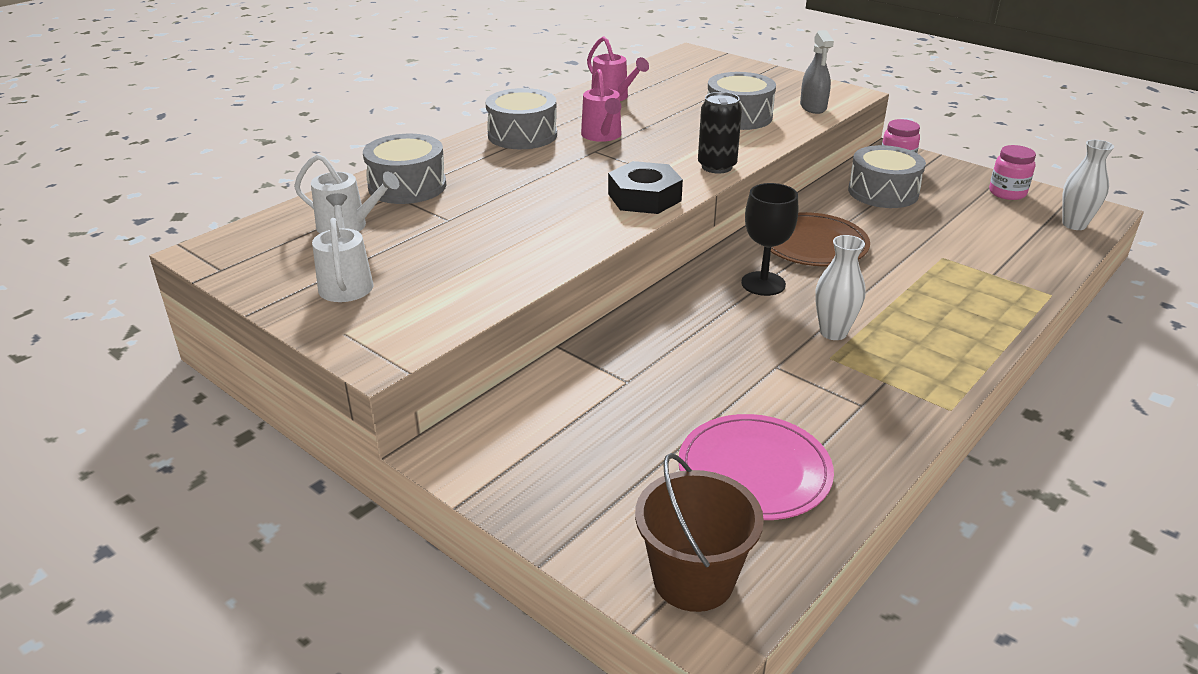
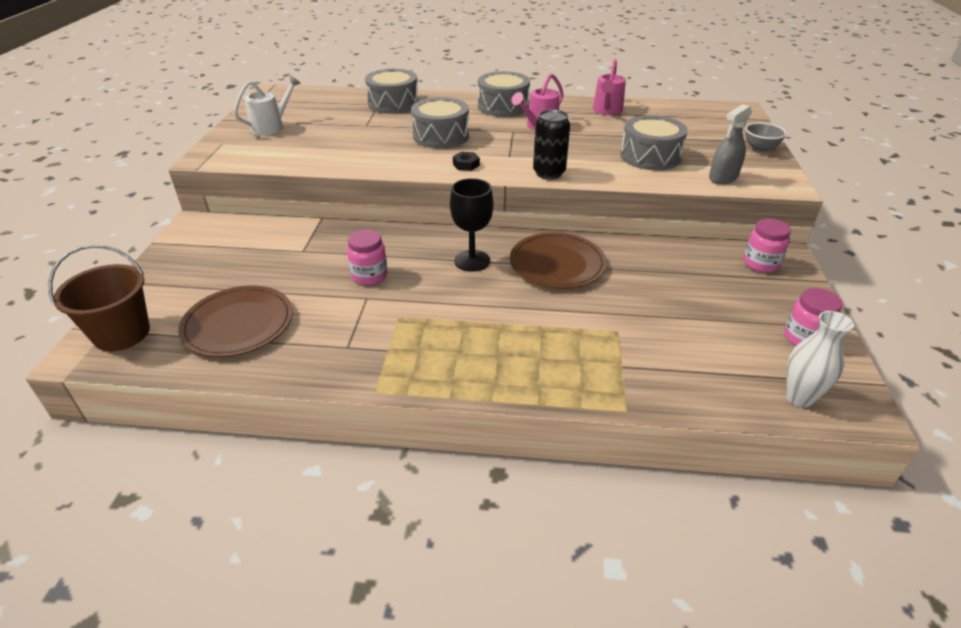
camera: 55 degrees right, 5 degrees up
(349, 226) = (331, 107): white watering can -> none
(644, 197) = (466, 165): black nut -> black nut, size x0.47
(732, 352) = (369, 275): none -> pink jar
(754, 471) = (238, 324): pink plate -> brown plate
(779, 76) = (760, 149): none -> grey bowl
(833, 332) = (434, 308): white vase -> none
(883, 192) = (695, 271): grey drum -> grey drum (441, 136)

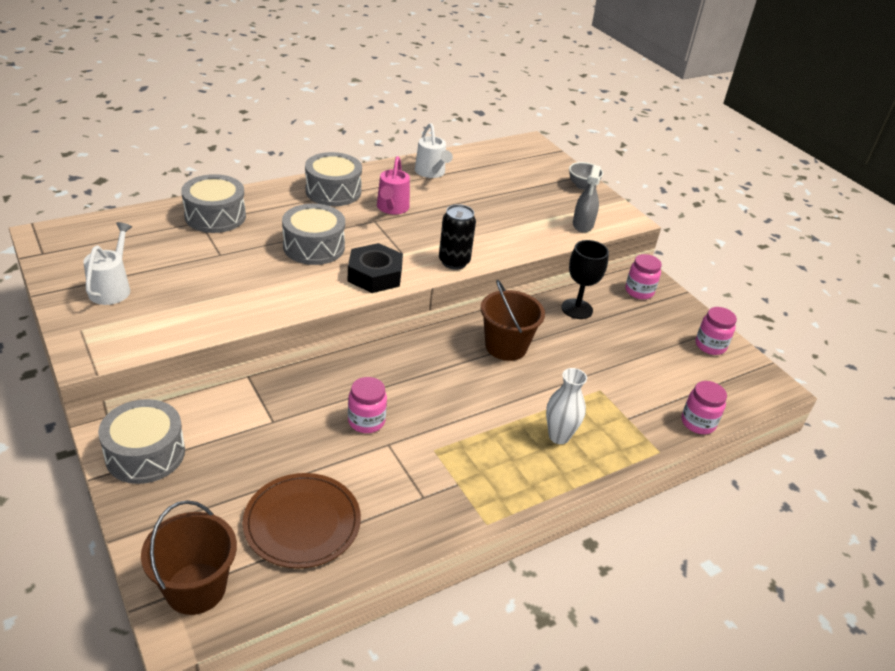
camera: 40 degrees left, 0 degrees up
(466, 165) = (375, 275): black nut -> black nut, size x2.12
(472, 261) = (437, 370): black goblet -> black goblet (577, 309)
(557, 264) = (506, 346): brown plate -> brown bucket
(607, 111) = (431, 173): pink watering can -> white watering can
(650, 156) = (513, 218): grey drum -> grey drum (145, 454)
(706, 403) = (698, 423): none -> pink jar
(799, 397) = (740, 393): white vase -> white vase (559, 436)

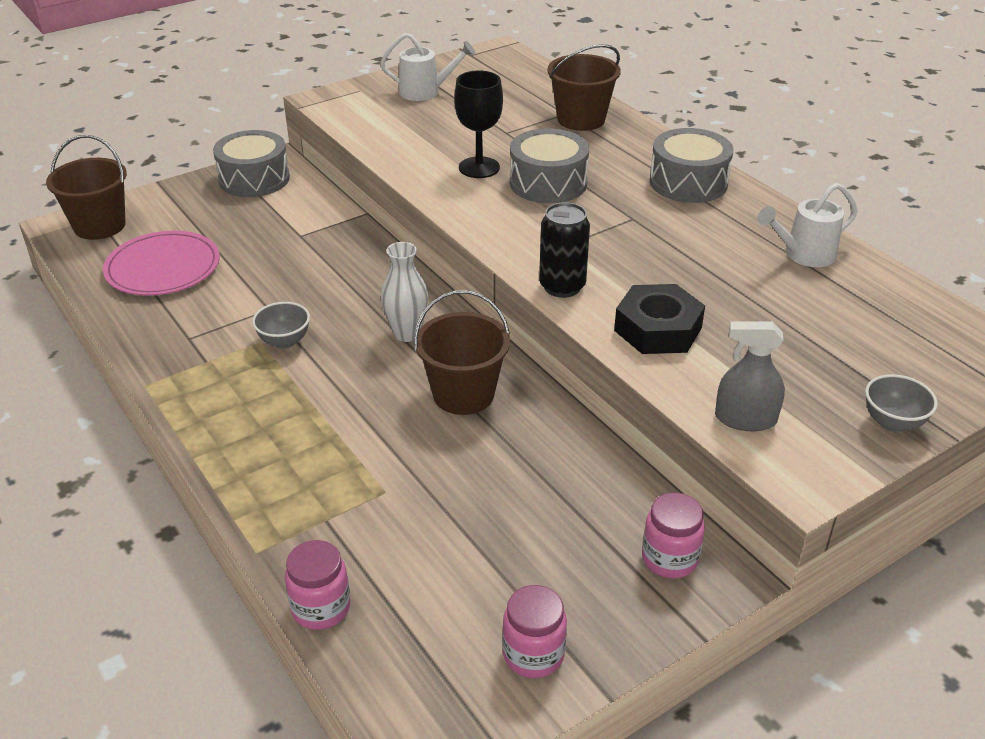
camera: 90 degrees right, 0 degrees up
(215, 216) = (581, 119): grey drum -> brown bucket
(302, 523) = (163, 268): brown plate -> pink plate
(366, 421) = (304, 291): pink jar -> none
(375, 275) = (505, 228): black nut -> black nut (658, 329)
(392, 208) = (673, 229): pink watering can -> none
(436, 434) = (284, 341): none -> grey bowl
(559, 436) = (285, 445): white vase -> white vase (406, 334)
(577, 309) = (582, 471): black goblet -> black goblet (479, 167)

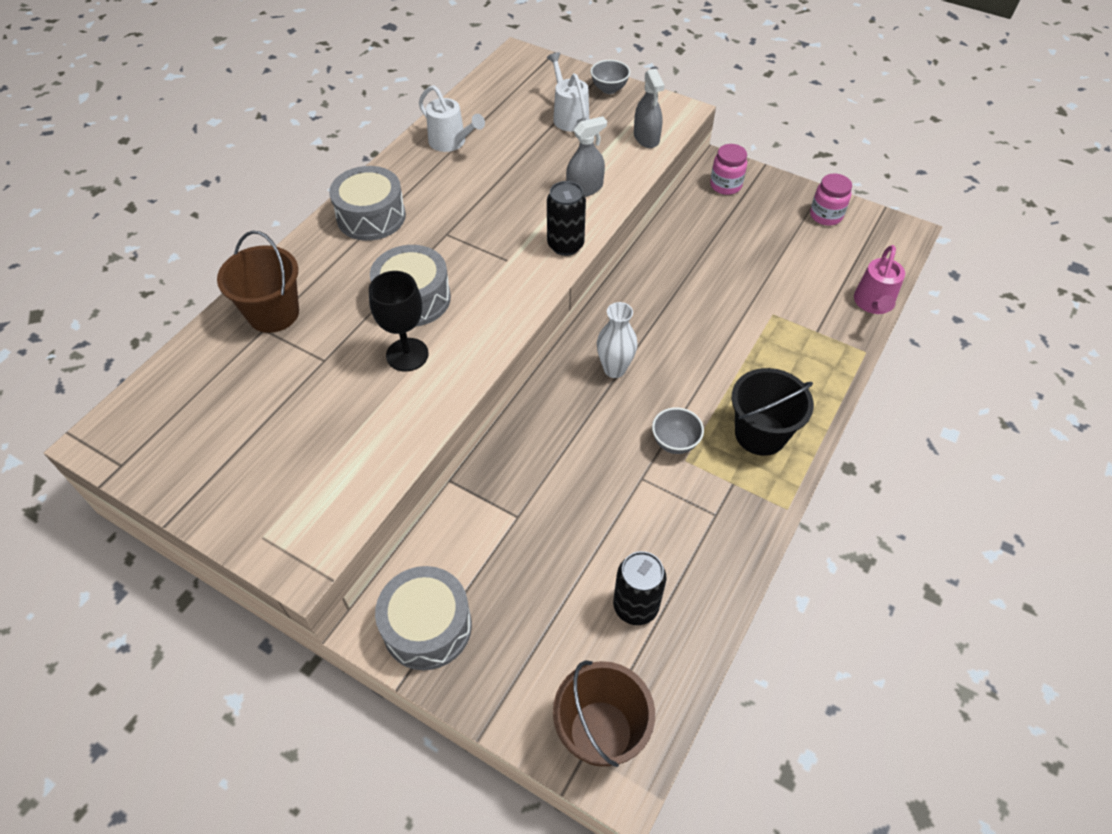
camera: 115 degrees left, 15 degrees up
(163, 268) = (635, 606): pink plate -> black can
(237, 403) = (760, 434): none -> black bucket
(321, 608) = (873, 304): pink jar -> pink watering can
(426, 92) = (246, 466): white watering can -> white watering can (568, 116)
(463, 394) = (659, 311): brown bucket -> none
(658, 329) = (584, 188): black nut -> grey spray bottle

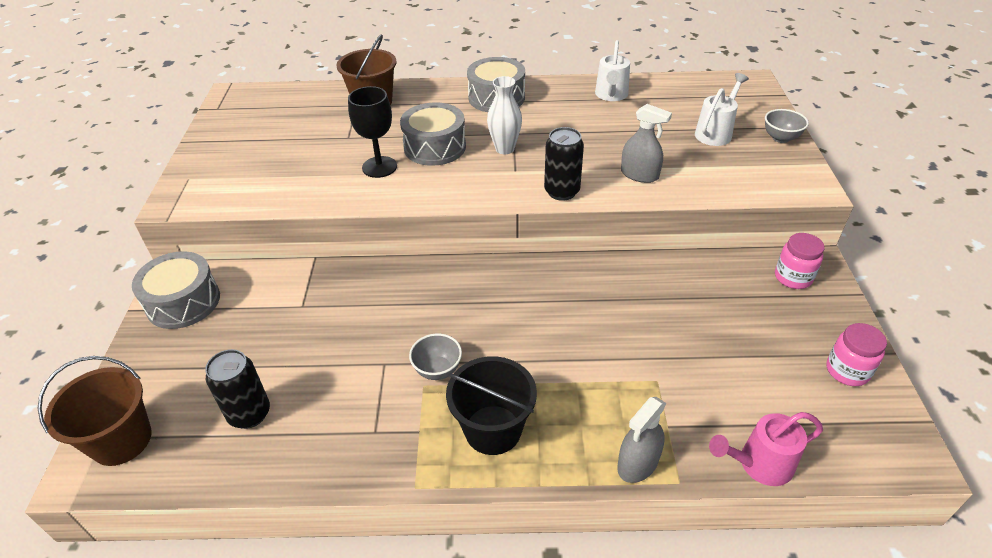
camera: 60 degrees right, 10 degrees down
(614, 369) = (490, 298): white vase -> white vase (505, 149)
(646, 138) = (747, 182): grey spray bottle -> grey spray bottle (638, 463)

